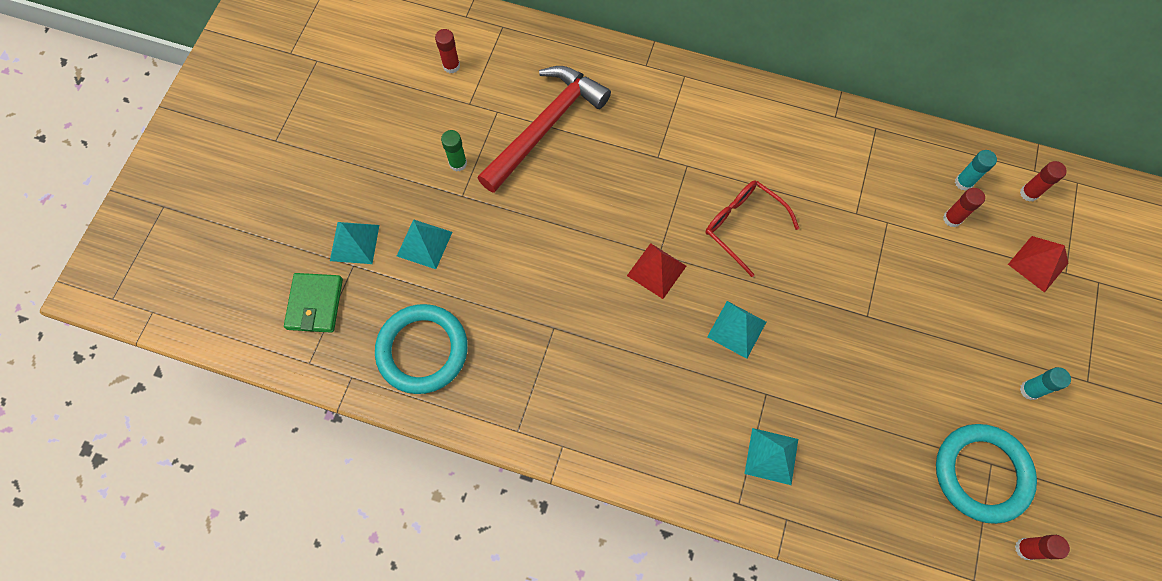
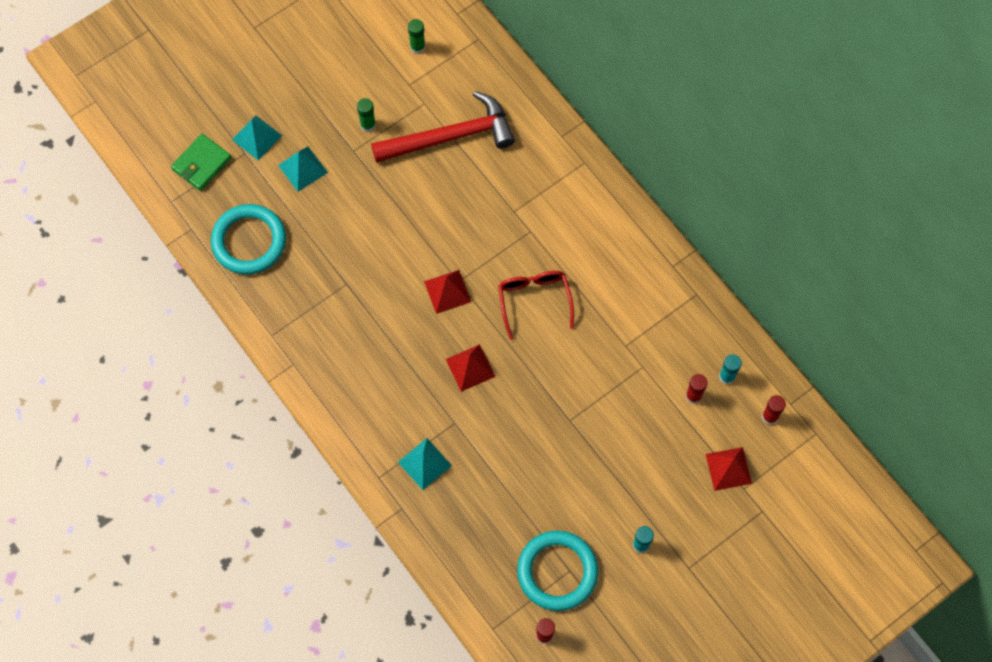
camera: 35 degrees right, 0 degrees up
(451, 66) = (417, 47): red glue stick -> green glue stick
(736, 329) = (470, 367): turquoise pyramid -> red pyramid

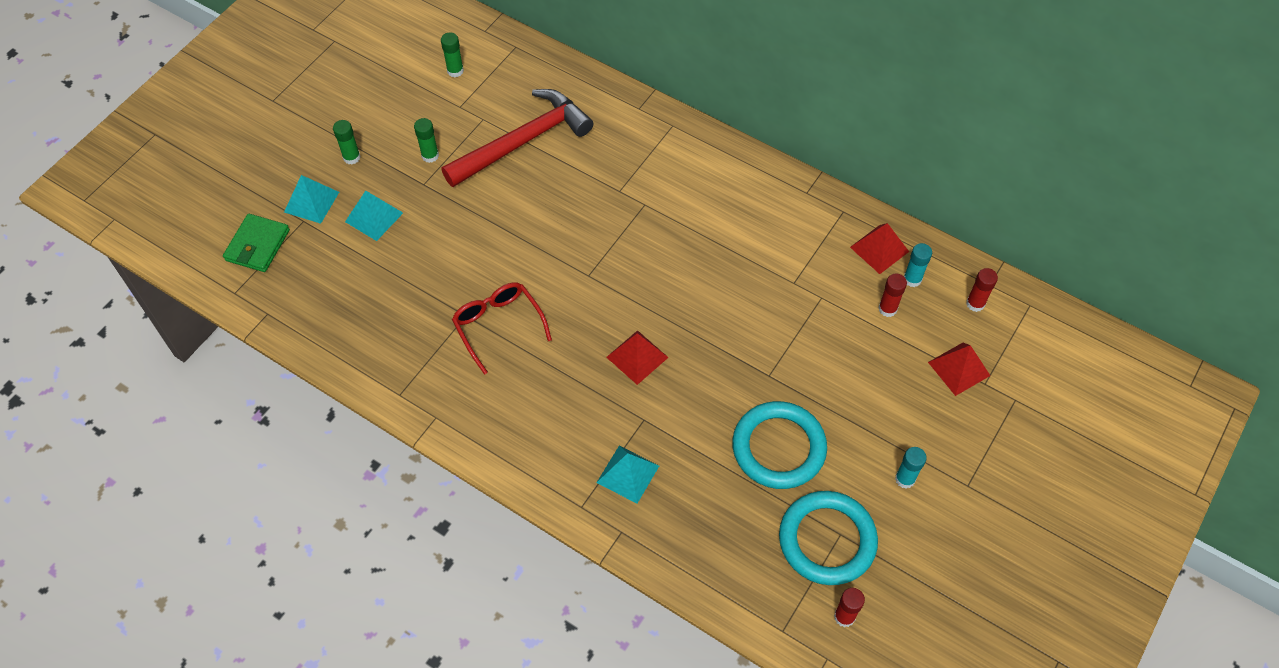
camera: 20 degrees left, 10 degrees down
(249, 241) = (339, 306): turquoise ring -> turquoise ring (778, 448)
(302, 105) = (351, 157): none -> green glue stick
(447, 291) = (580, 289): red pyramid -> red pyramid (879, 249)
(534, 301) = (678, 269): red glasses -> red glasses (498, 326)

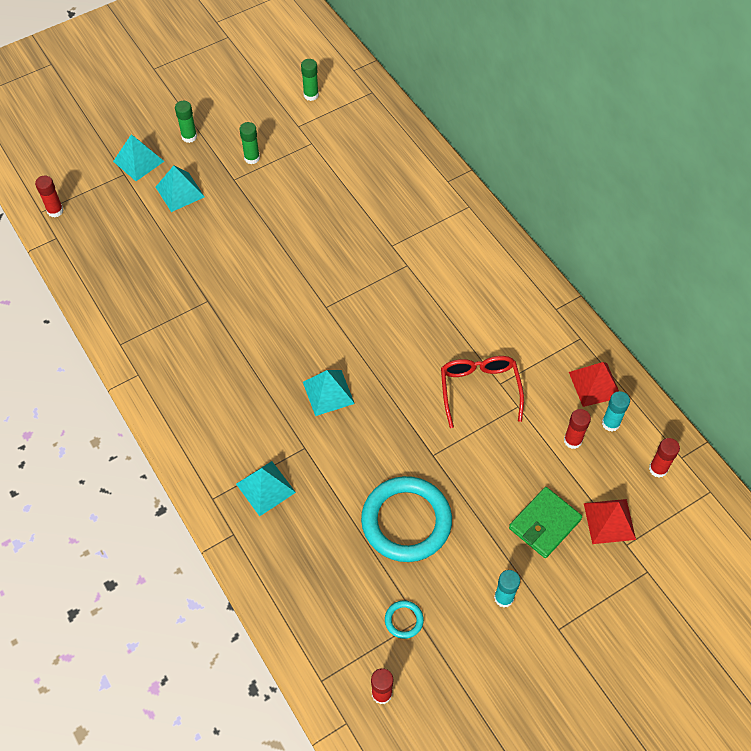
camera: 25 degrees right, 0 degrees up
(250, 286) = (55, 211): none -> red glue stick
(257, 245) = (78, 180): green wallet -> green wallet (544, 524)
(498, 326) = (229, 320): red glasses -> red glasses (479, 390)
(523, 141) = (334, 174): red hammer -> none
(637, 357) = (328, 392): red pyramid -> turquoise pyramid
(827, 540) = (404, 620): turquoise ring -> turquoise ring, size x0.41

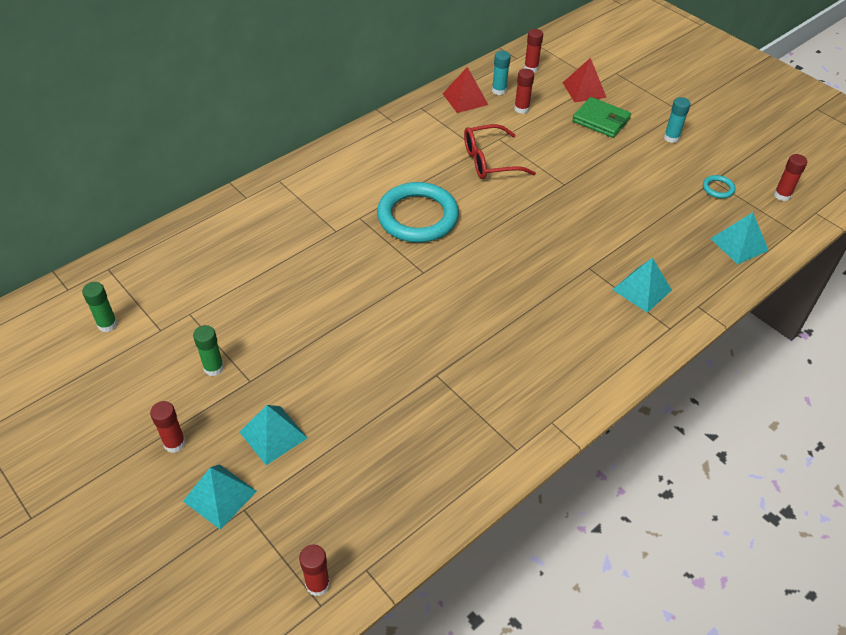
camera: 100 degrees left, 10 degrees down
(189, 136) = (174, 443): green glue stick -> red glue stick
(328, 392) = (524, 258): turquoise pyramid -> turquoise pyramid (739, 244)
(406, 521) = (633, 194): turquoise ring -> turquoise ring (417, 217)

